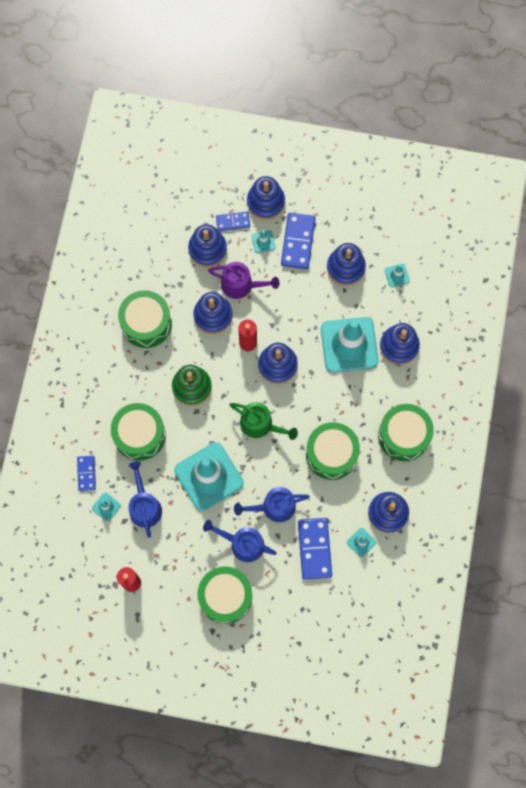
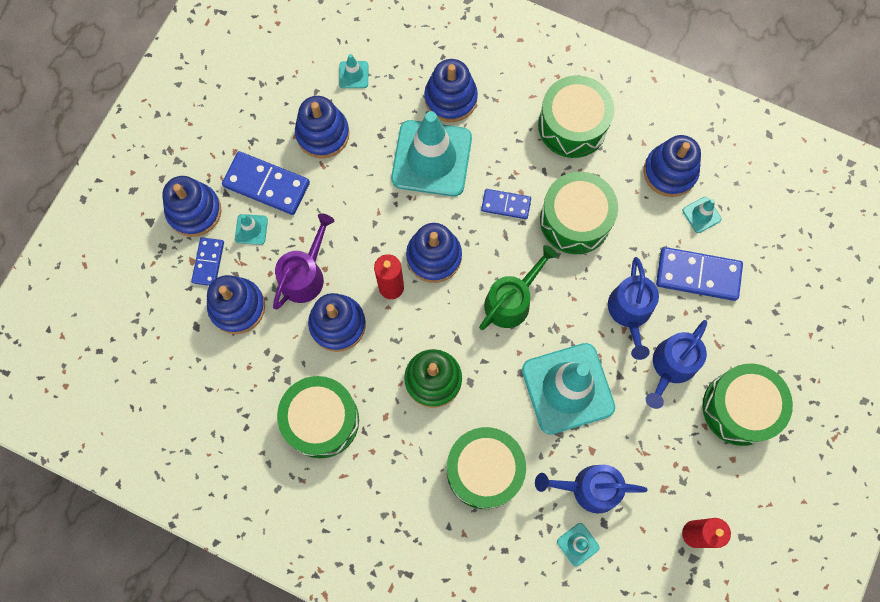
camera: 75 degrees left, 0 degrees up
(86, 473) = (521, 562): blue domino -> blue domino (506, 205)

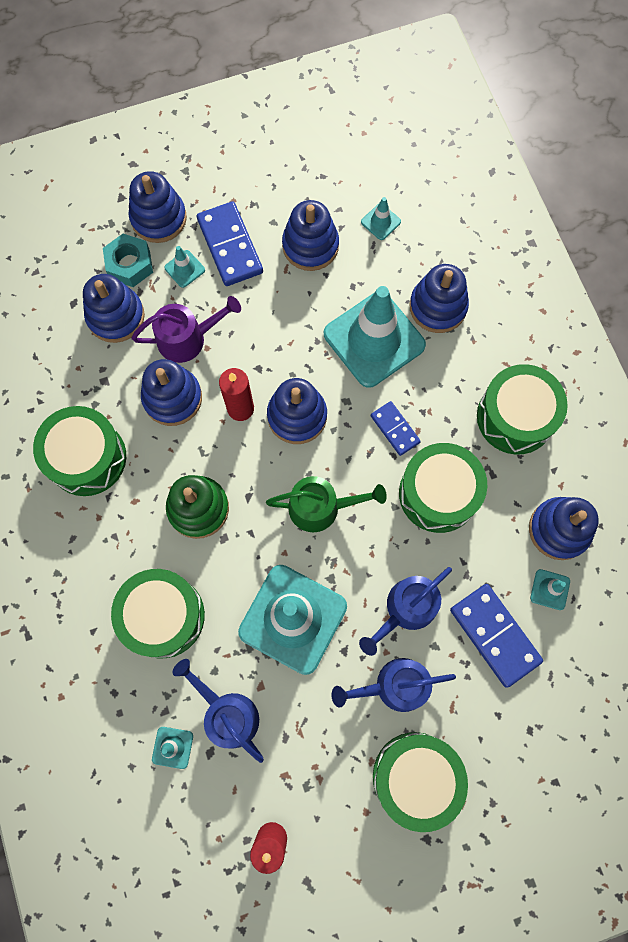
camera: 45 degrees right, 0 degrees up
(208, 262) = (130, 265): blue domino -> turquoise nut

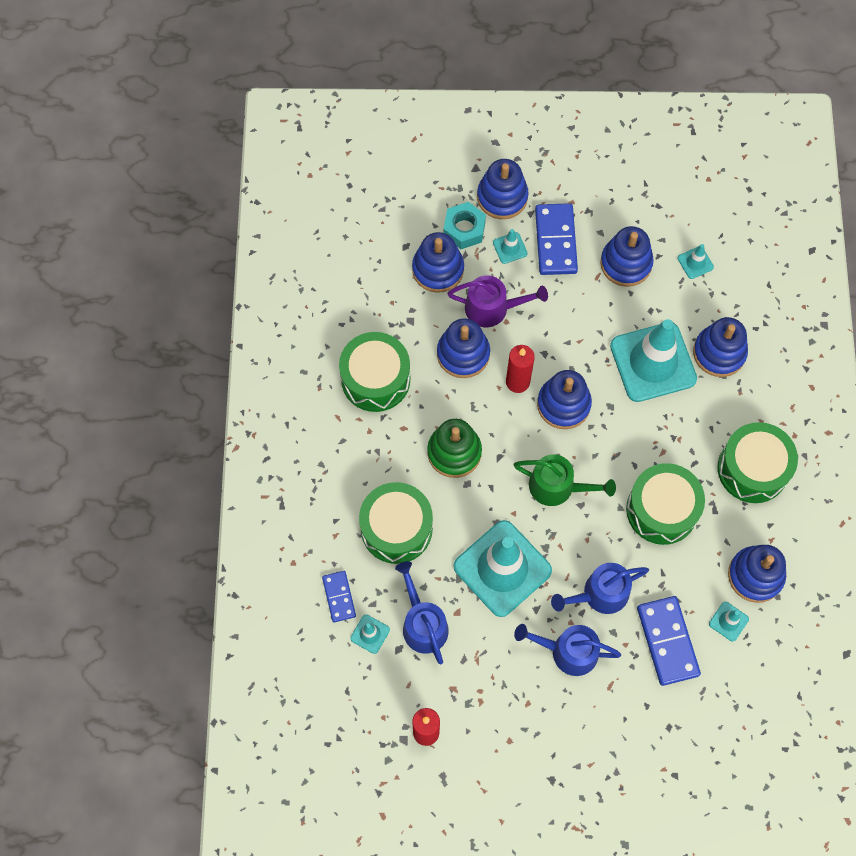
camera: 20 degrees right, 5 degrees down
(395, 429) = (643, 444): blue domino -> blue domino (339, 597)
(415, 777) = (560, 729): green drum -> none

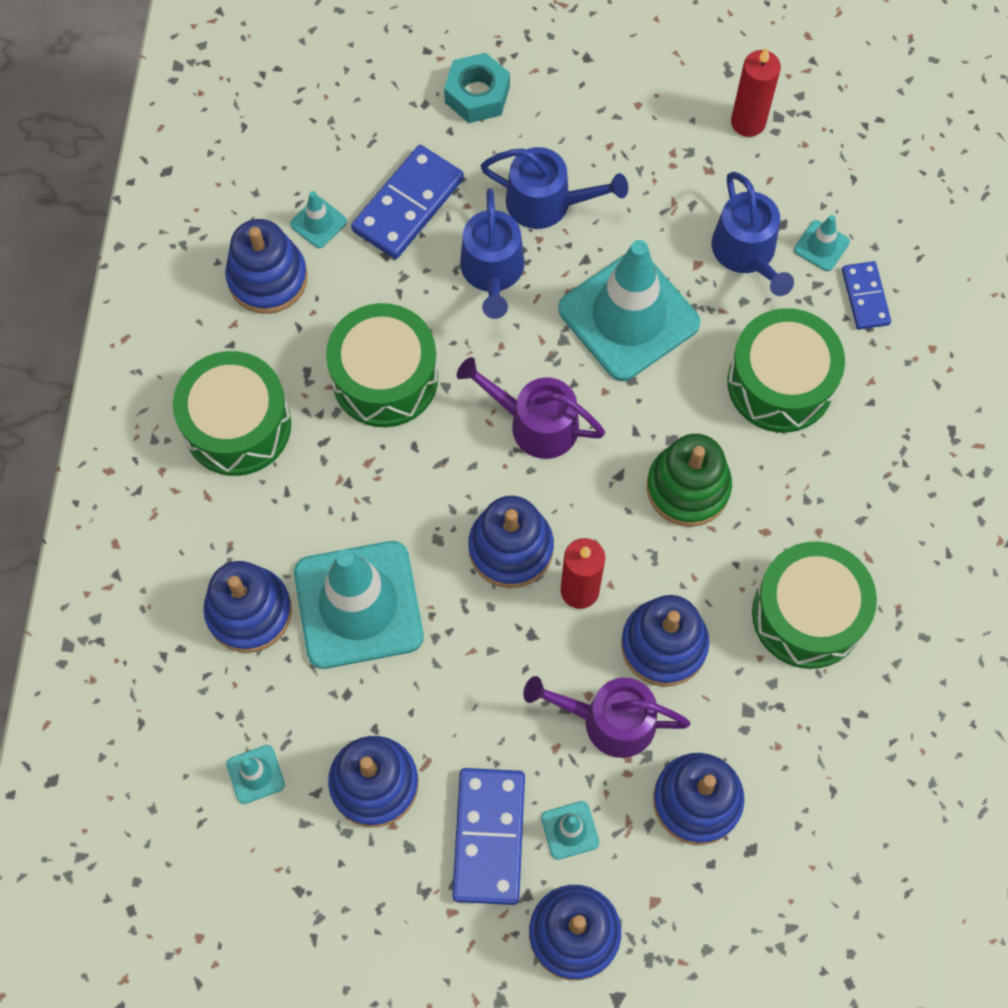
camera: 175 degrees left, 0 degrees up
(464, 229) = (646, 874): turquoise nut -> turquoise nut (477, 95)
(557, 487) = (536, 423): green watering can -> purple watering can
(600, 594) = (492, 271): blue watering can -> blue watering can turned 105 degrees clockwise
(667, 641) = (408, 205): blue domino -> blue domino turned 45 degrees clockwise

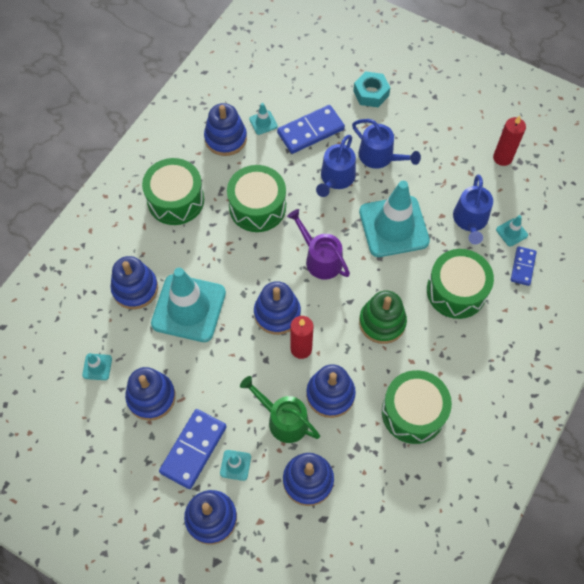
camera: 25 degrees right, 5 degrees down
(610, 720) = (283, 420): purple watering can -> green watering can

